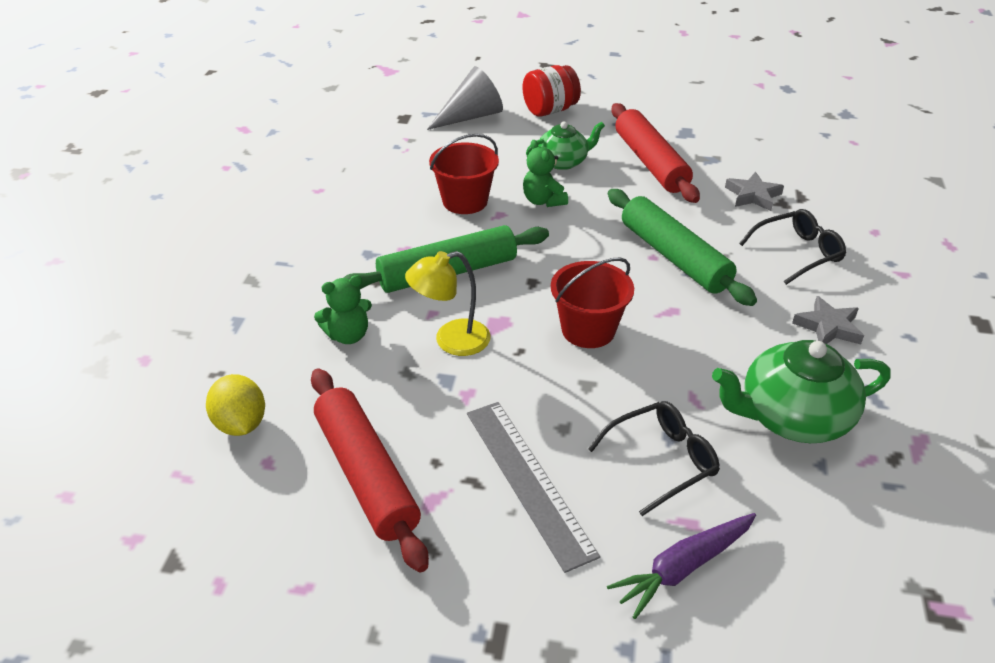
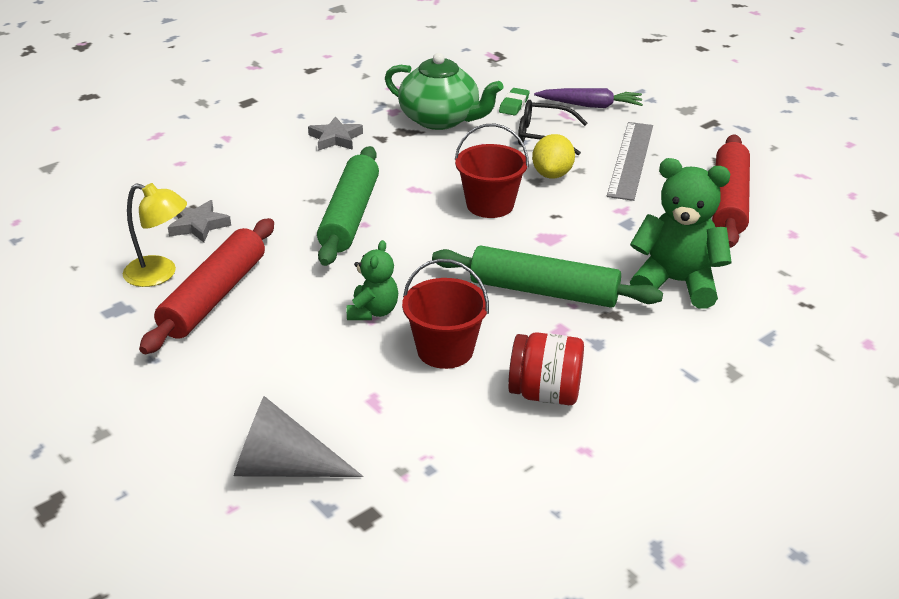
camera: 140 degrees left, 5 degrees down
(241, 424) = (801, 262): yellow lemon -> yellow lemon (552, 174)
(348, 335) = (676, 283): green teddy bear -> green teddy bear, size x1.76
(451, 341) = (598, 243): yellow lamp -> yellow lamp (160, 274)
(550, 110) = (184, 420): red jar -> red jar (545, 393)
(563, 162) = (287, 342): green teapot -> none
(764, 501) = (514, 105): none -> green eraser
(797, 253) = (261, 177): black glasses -> none

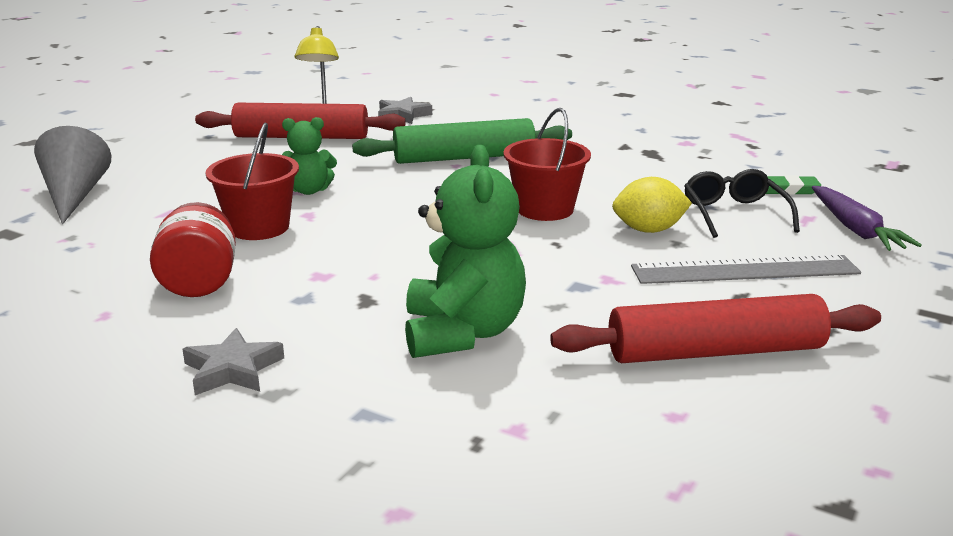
camera: 70 degrees right, 10 degrees down
(335, 138) = (600, 131): grey star -> grey star (232, 369)
(441, 119) = (699, 163): green teapot -> none
(544, 291) = (391, 257): green rolling pin -> none

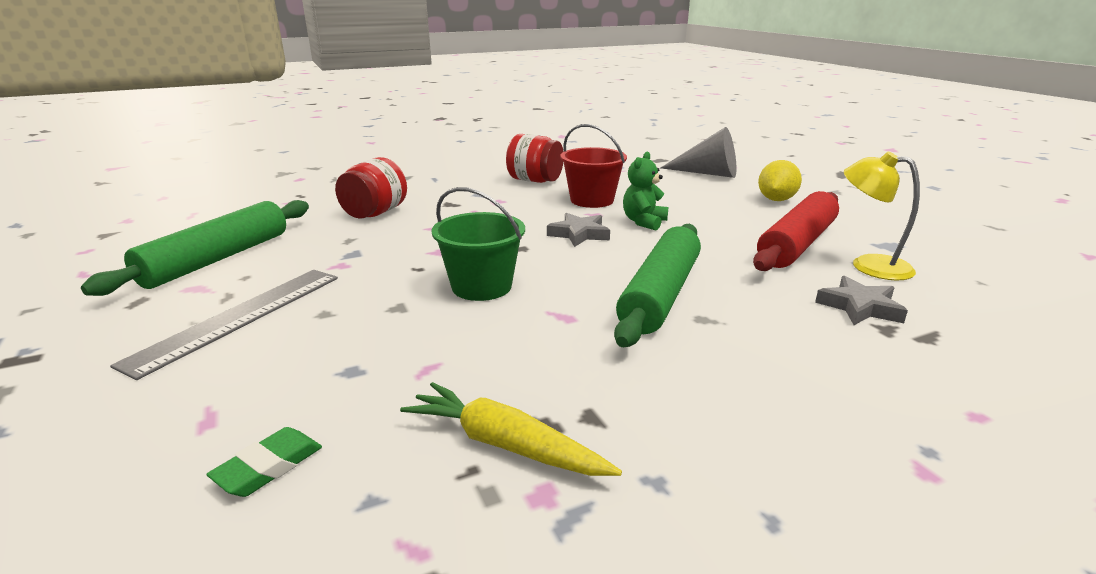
camera: 125 degrees right, 0 degrees up
(232, 369) = (438, 175): grey star -> grey star (579, 234)
(463, 333) = (375, 213): green teddy bear -> red jar
(545, 209) = (481, 286): red bucket -> green bucket
(648, 230) = (367, 312): yellow lemon -> yellow lemon (776, 200)
(676, 155) = (505, 444): none -> yellow carrot
(715, 352) = (217, 259): red rolling pin -> green rolling pin
(734, 214) = (306, 376): black glasses -> none
(855, 229) = (128, 436): purple carrot -> none

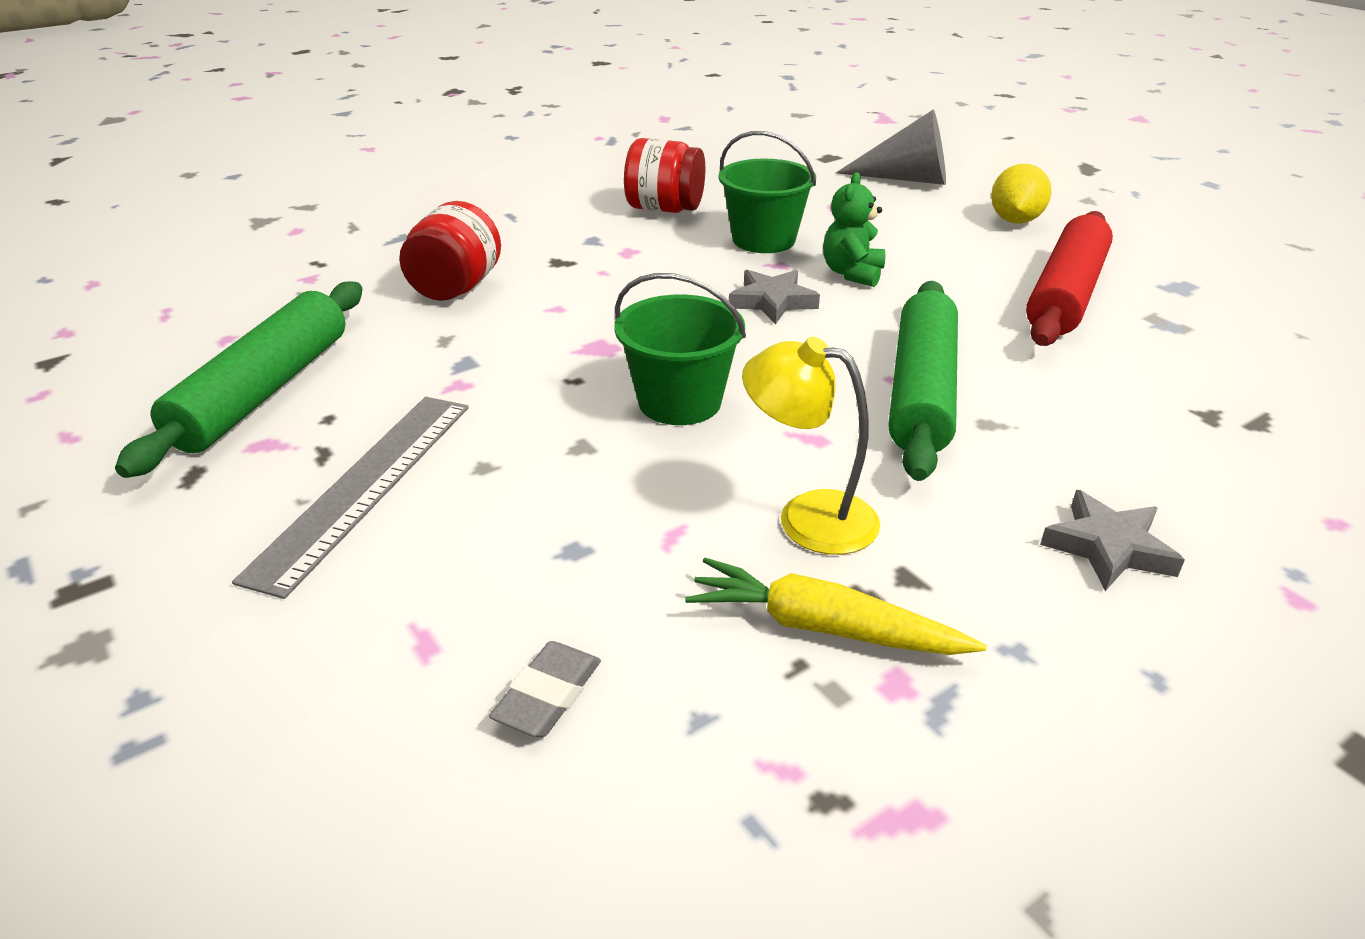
camera: 10 degrees left, 10 degrees up
(269, 467) = (548, 695): green eraser -> grey eraser
(592, 200) = (763, 240): red bucket -> green bucket
(859, 307) = (1170, 386): grey star -> grey star (1108, 547)
(869, 265) = (1164, 321): yellow lamp -> yellow lamp (807, 517)

